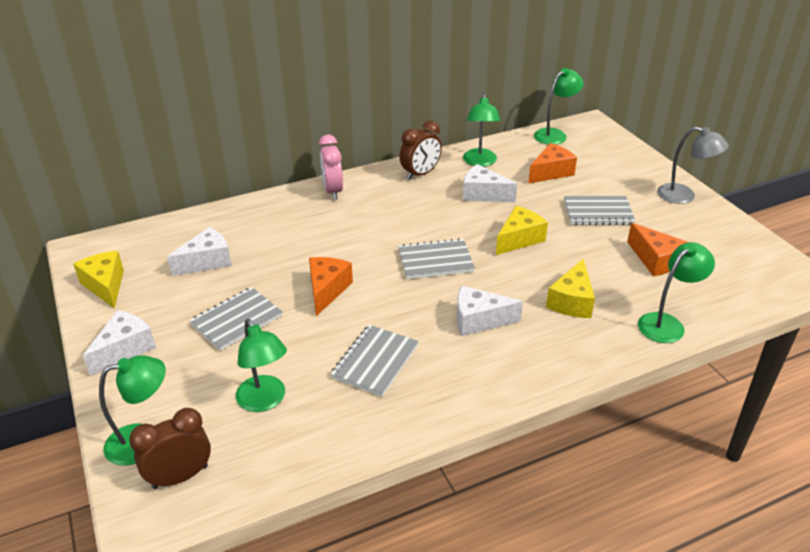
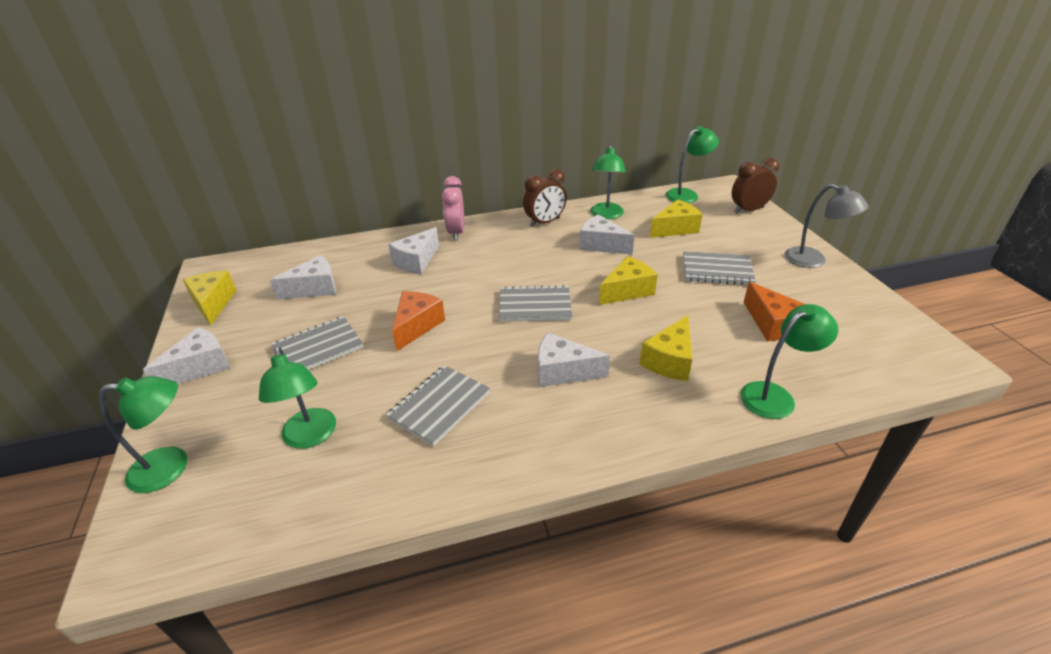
camera: 10 degrees right, 0 degrees up
(180, 476) = (188, 514): brown clock -> brown clock (748, 210)
(302, 225) = (416, 261): none -> white cheese
(551, 172) = (675, 229): orange cheese -> yellow cheese

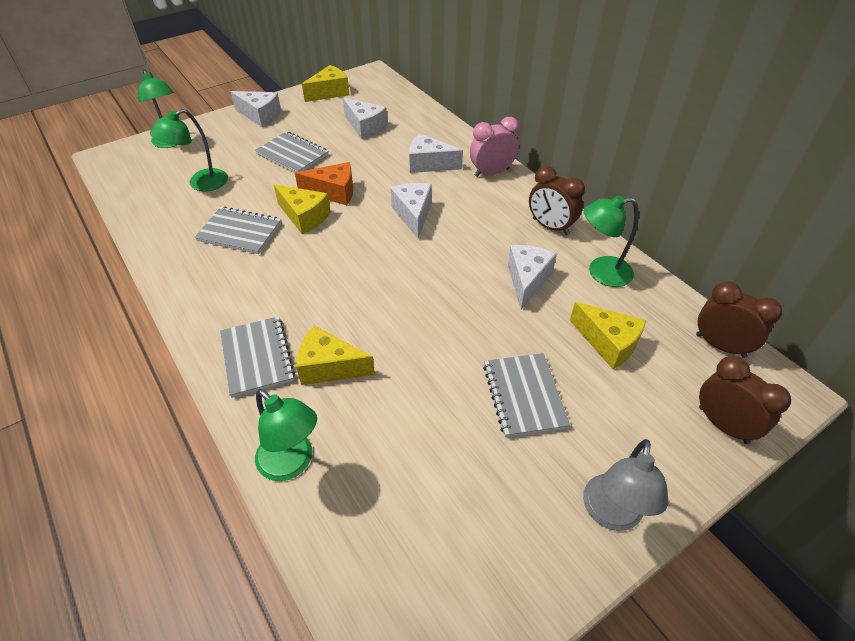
camera: 70 degrees right, 10 degrees up
(535, 306) = (388, 254): grey notebook -> grey notebook (257, 357)
(563, 371) = (295, 292): white cheese -> white cheese (413, 214)
(627, 291) = (441, 317): yellow cheese -> yellow cheese (304, 217)
(687, 194) = (720, 345): green lamp -> brown clock
(771, 324) = (425, 459): orange cheese -> none

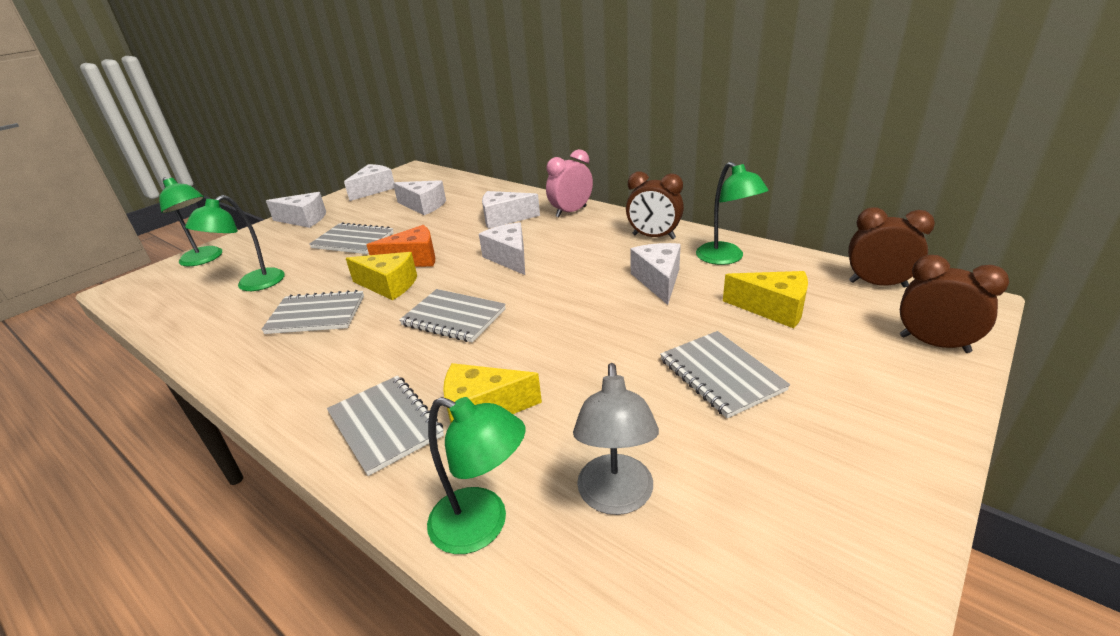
camera: 15 degrees left, 15 degrees down
(330, 92) = (374, 190): yellow cheese -> white cheese
(342, 268) = (453, 318): none -> grey notebook
(601, 272) = (726, 258): green lamp -> green lamp turned 90 degrees counterclockwise
(611, 514) = (893, 457): grey lamp -> grey lamp (616, 498)

